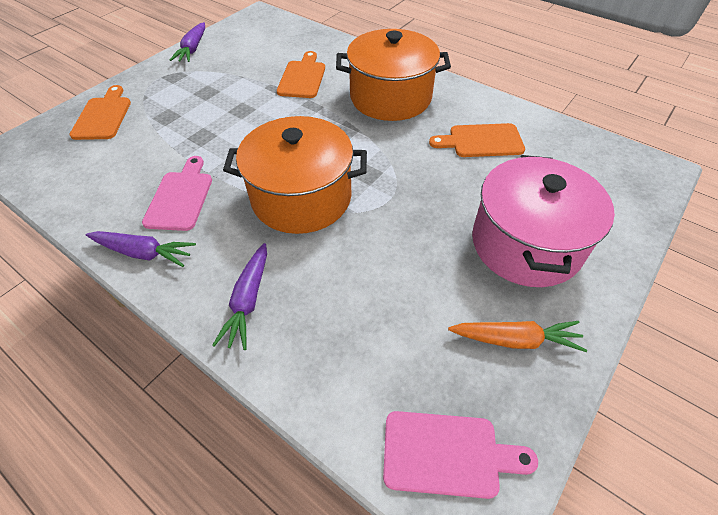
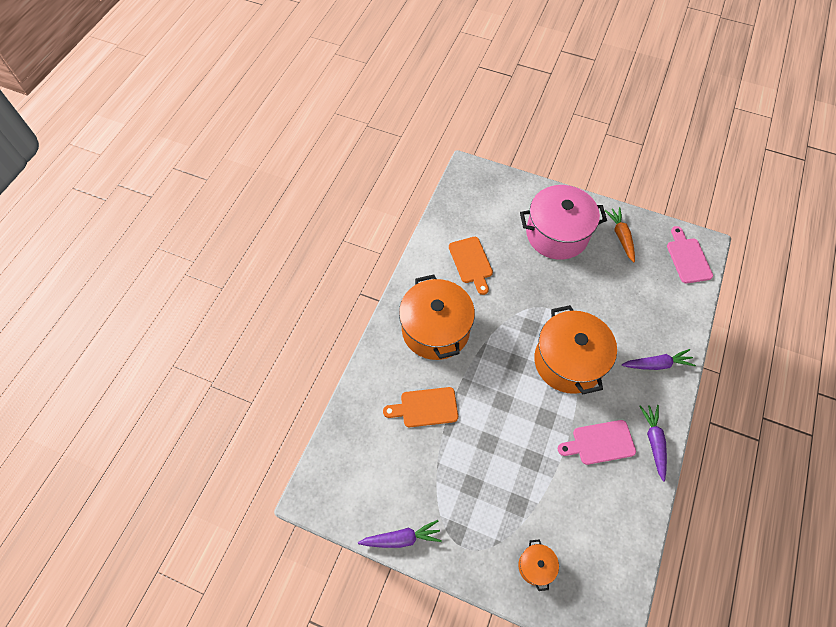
camera: 105 degrees left, 10 degrees up
(103, 116) = (536, 566): orange cutting board -> orange pot

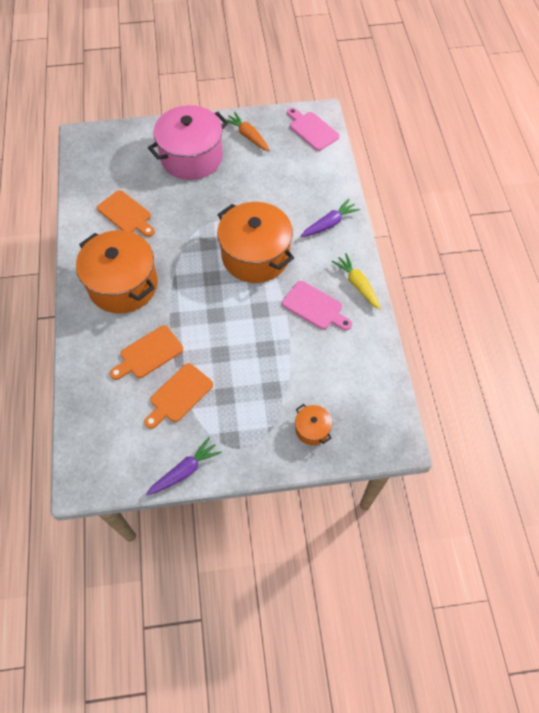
camera: 30 degrees left, 0 degrees up
(432, 462) = (179, 395): none -> orange cutting board
(600, 443) = (315, 307): pink cutting board -> pink cutting board turned 105 degrees counterclockwise
(654, 442) = (357, 284): purple carrot -> yellow carrot

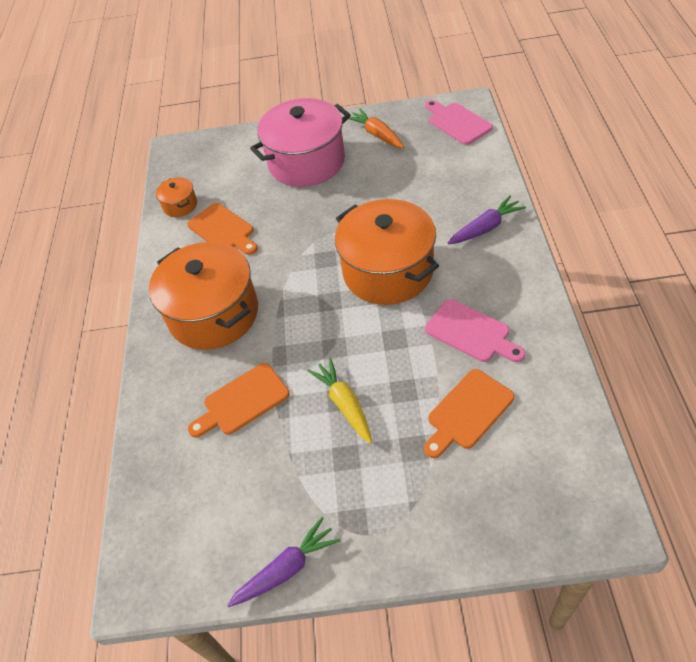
camera: 10 degrees right, 10 degrees down
(179, 395) = (282, 457): orange cutting board -> orange cutting board (467, 412)
(312, 429) = (475, 505): orange pot -> orange pot (180, 205)
(357, 284) = (529, 301): yellow carrot -> yellow carrot (344, 404)

